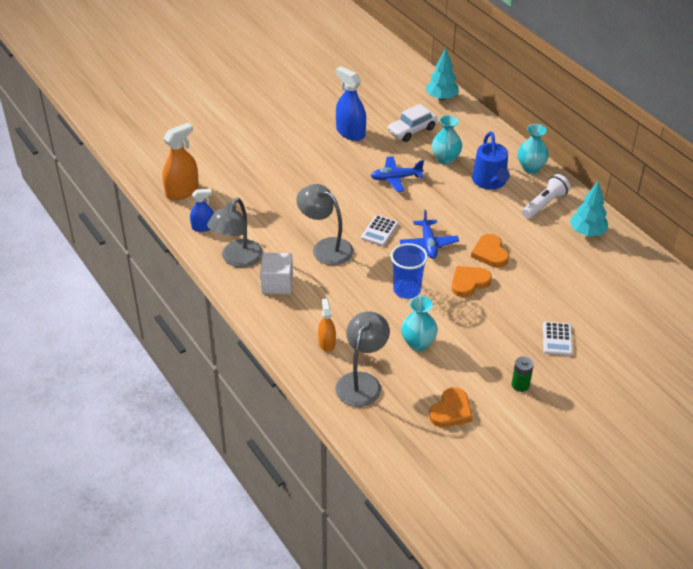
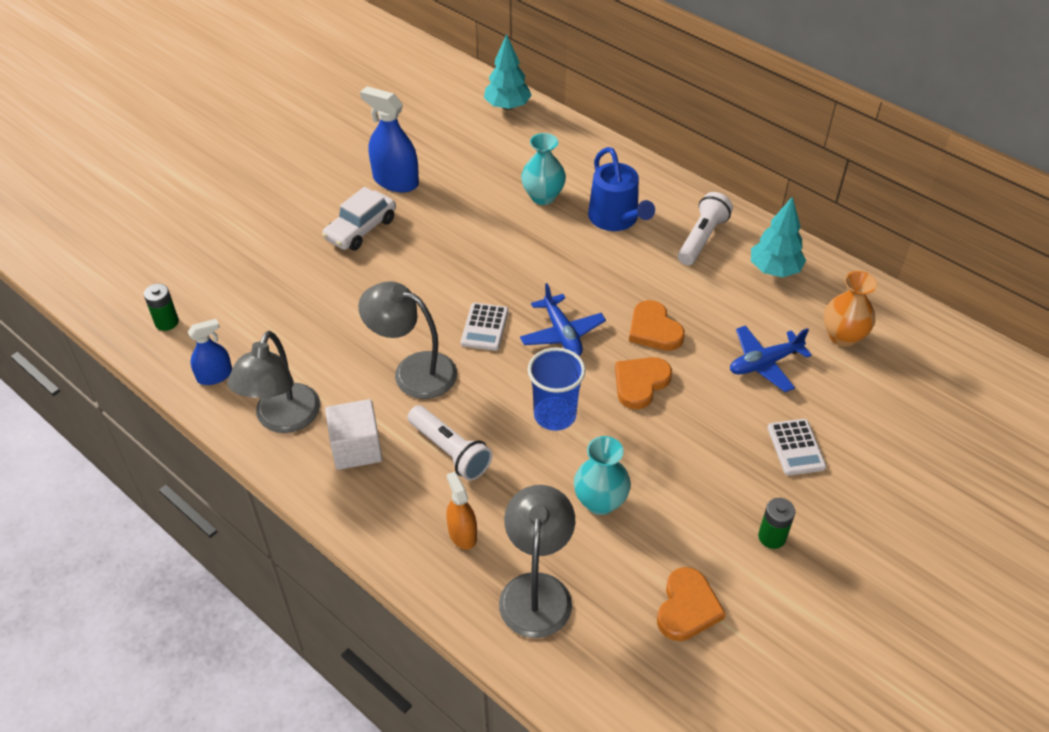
camera: 15 degrees left, 5 degrees up
(182, 191) = (166, 322): orange spray bottle -> green battery
(334, 297) = (450, 451): none -> white flashlight
(395, 178) = (482, 239): blue plane -> blue plane (764, 363)
(412, 130) = (482, 162): white car -> white car (361, 229)
(531, 168) = (664, 188): turquoise vase -> none
(617, 281) = (843, 336): none -> orange vase

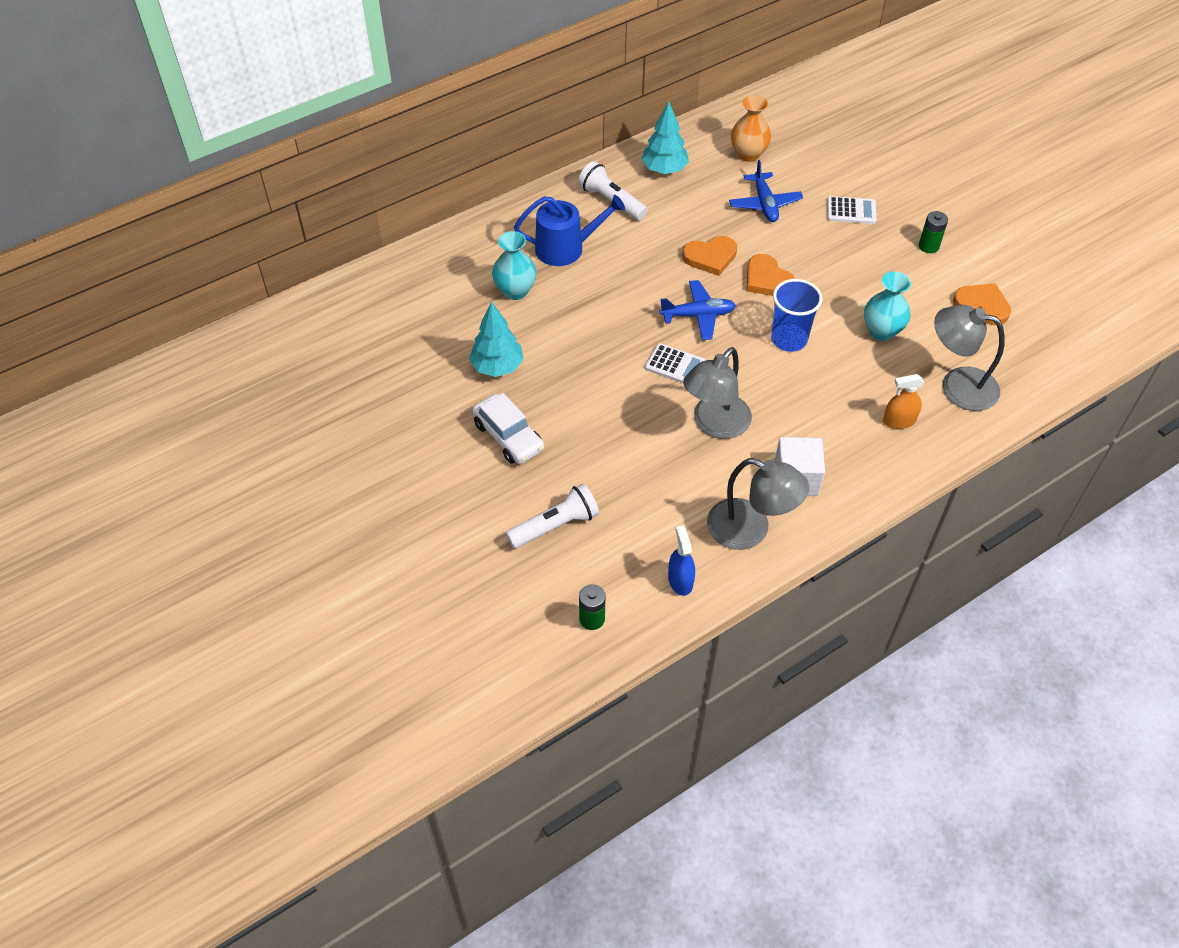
camera: 75 degrees left, 5 degrees up
(395, 181) = (444, 397): blue spray bottle -> none
(450, 451) = (812, 414): white flashlight -> white flashlight (555, 525)
(507, 106) = (364, 289): turquoise tree -> turquoise tree (497, 367)

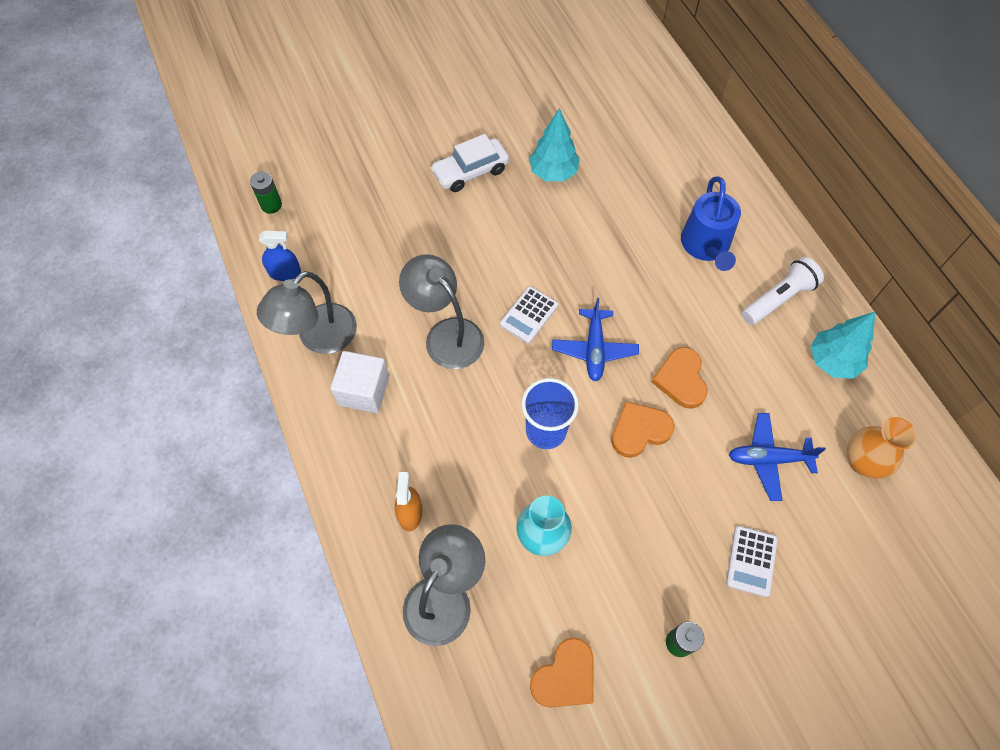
camera: 100 degrees right, 10 degrees up
(515, 291) = (649, 196): turquoise vase -> none
(555, 525) = (368, 193): white flashlight -> none

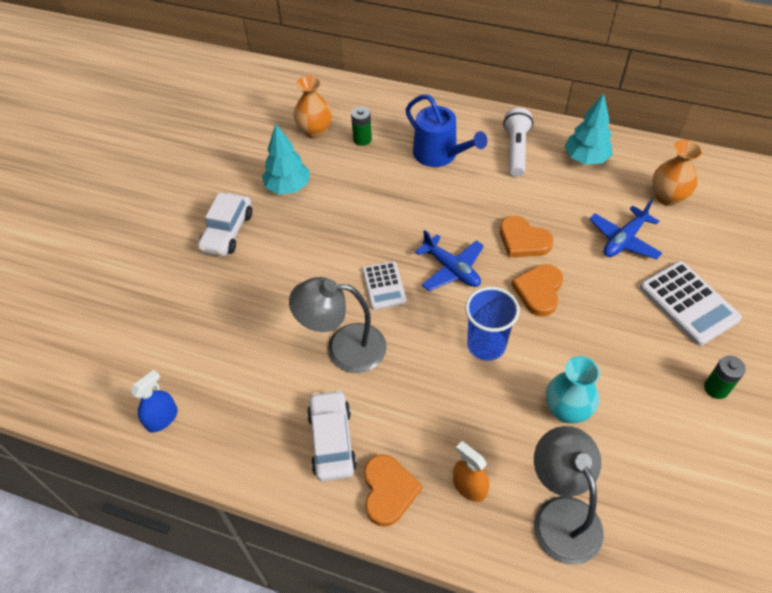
camera: 45 degrees left, 10 degrees down
(271, 205) = (88, 382): green battery -> green battery (362, 139)
(318, 338) = (249, 438): grey lamp -> none
(364, 391) = (332, 441): white cube -> white car
(565, 676) = (689, 479): orange heart -> orange heart (388, 491)
(629, 140) = (315, 131): none -> orange vase
(751, 561) = (688, 303): white calculator -> white calculator, size x1.58

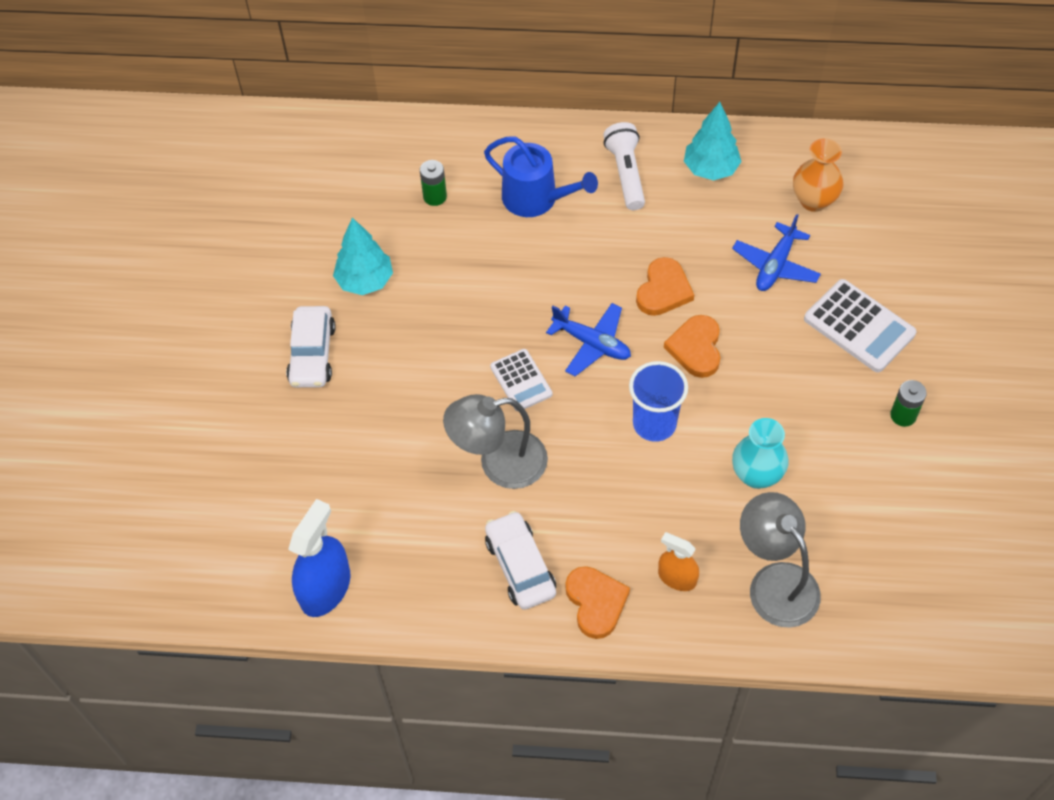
camera: 15 degrees left, 5 degrees up
(162, 418) = (325, 588): blue spray bottle -> blue spray bottle, size x1.66
(315, 131) = (371, 197): orange vase -> none
(523, 240) = (663, 290): orange heart -> orange heart turned 90 degrees counterclockwise

